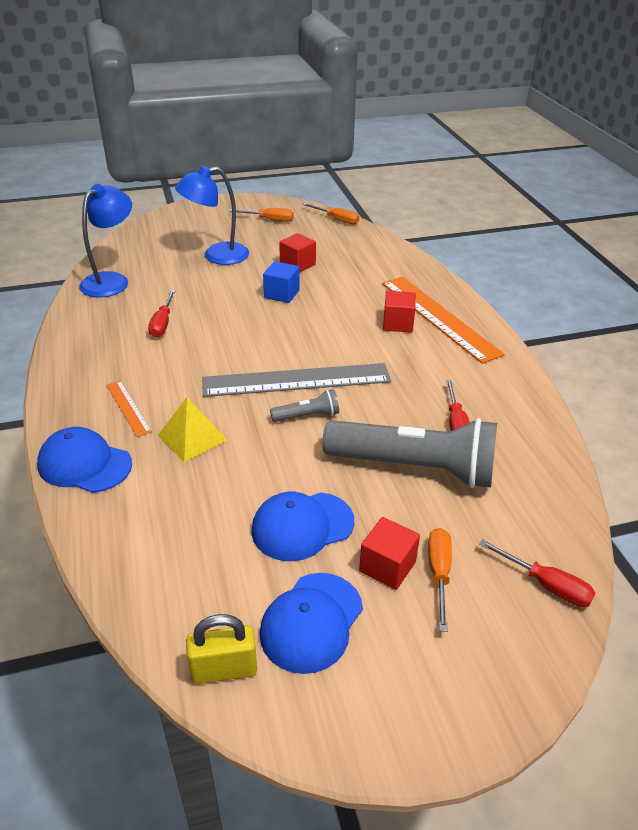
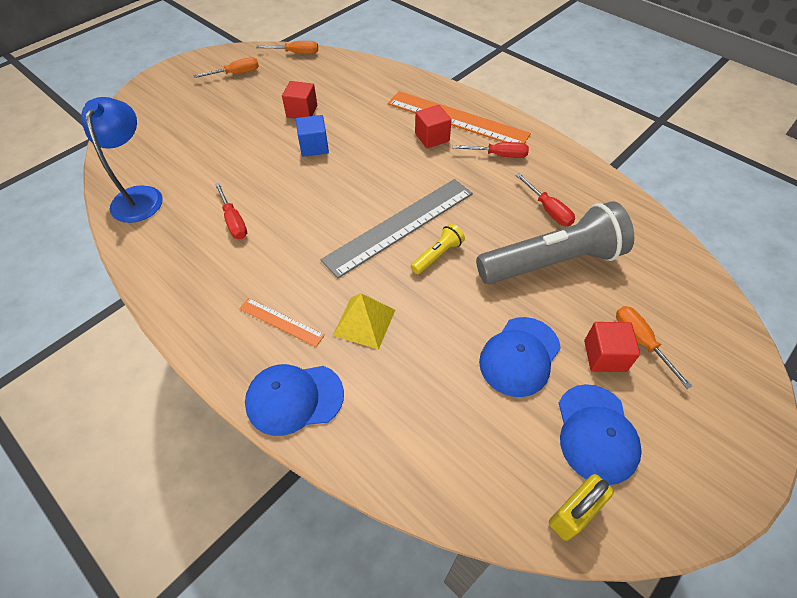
camera: 30 degrees left, 15 degrees up
(216, 256) = (220, 129): blue lamp -> none
(307, 416) = (437, 255): grey flashlight -> yellow flashlight
(546, 585) = (708, 311): red screwdriver -> red screwdriver (498, 155)

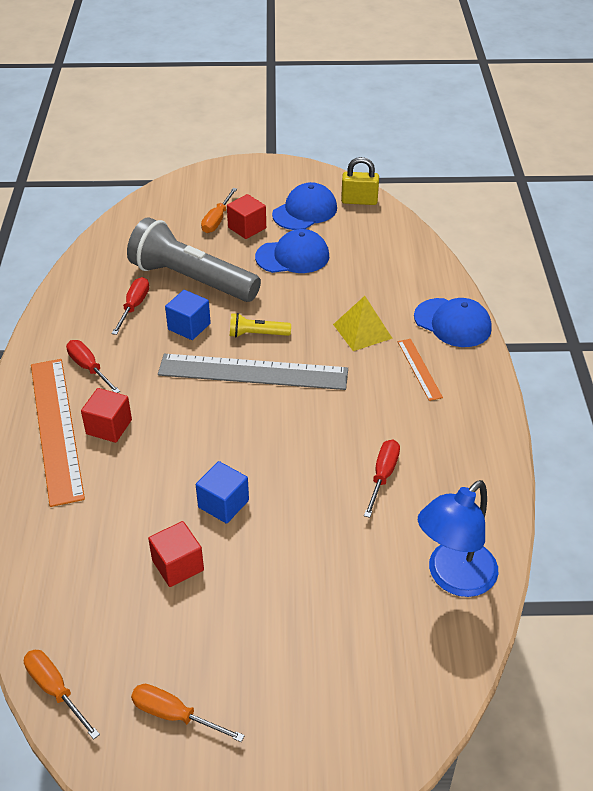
camera: 135 degrees left, 10 degrees down
(490, 224) = (189, 326): none -> blue cube

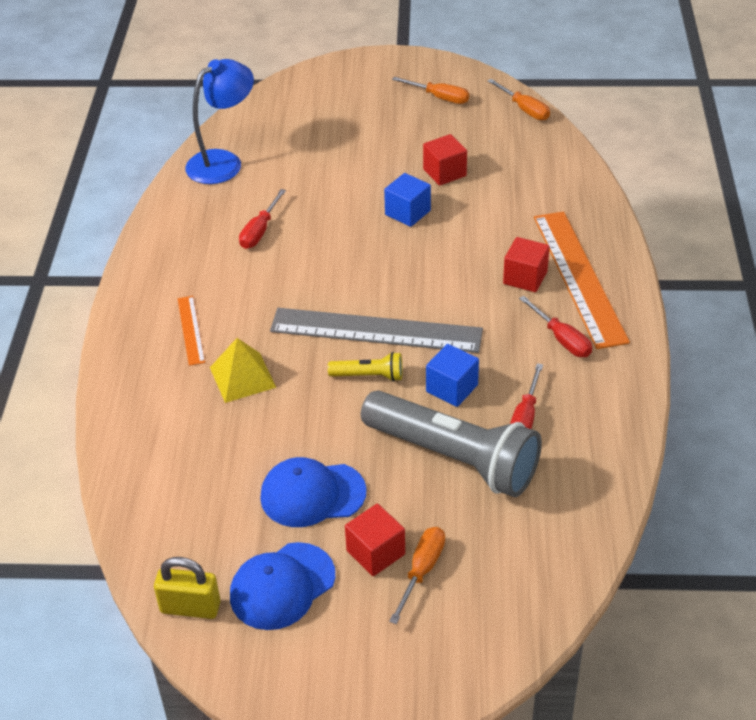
camera: 175 degrees left, 0 degrees up
(452, 323) = (131, 385): blue cap -> none

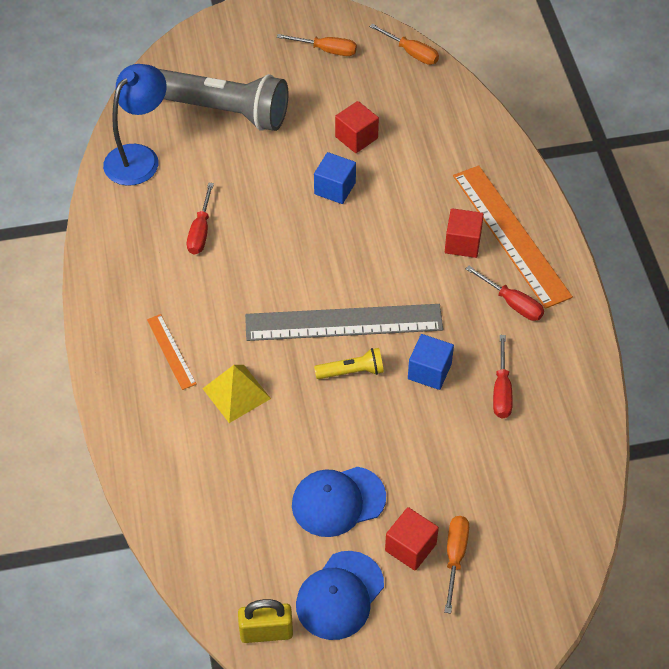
camera: 15 degrees left, 10 degrees up
(453, 458) = (451, 442): grey flashlight -> grey flashlight (224, 111)

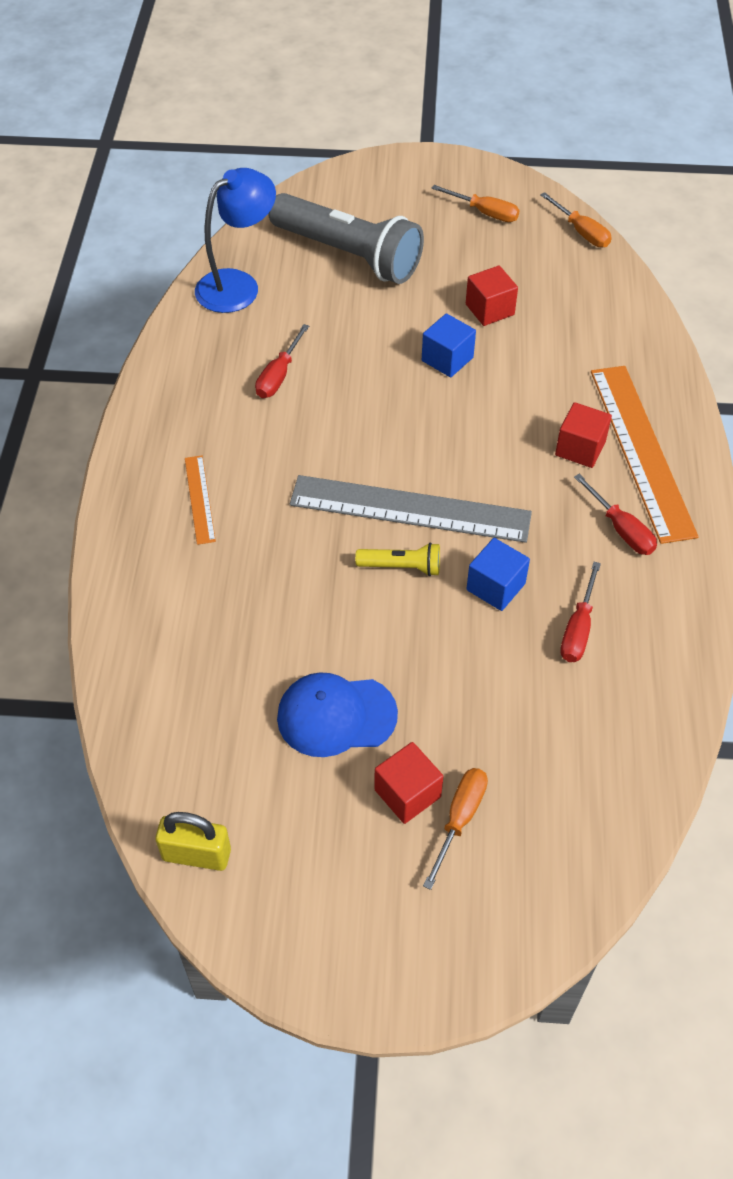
camera: 15 degrees right, 0 degrees up
(236, 393) = (258, 562): yellow pyramid -> none
(339, 595) = (301, 832): blue cap -> none

